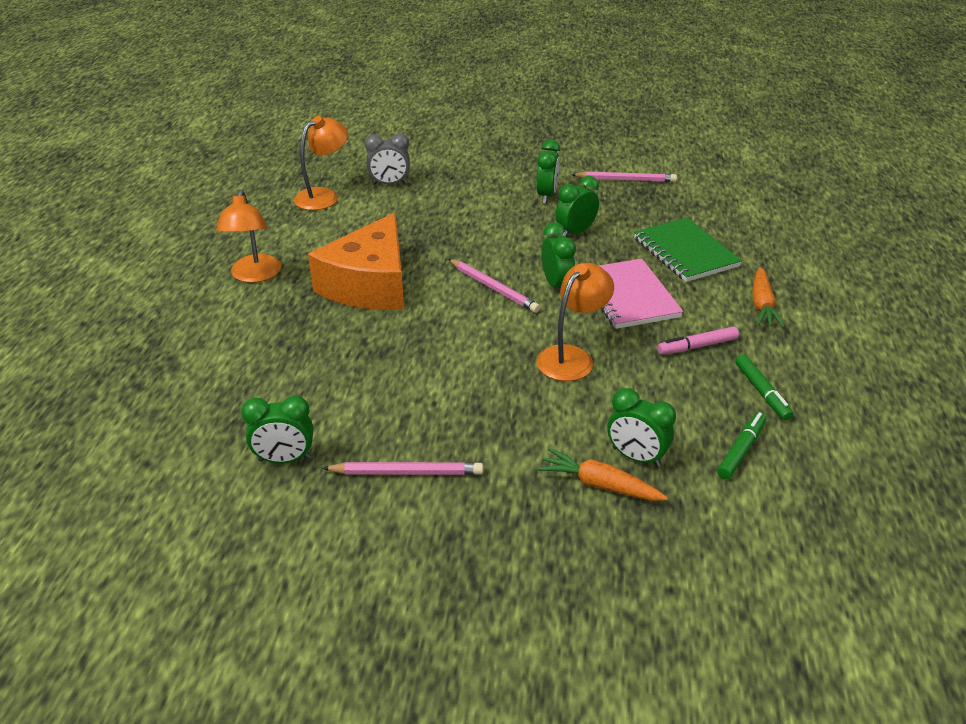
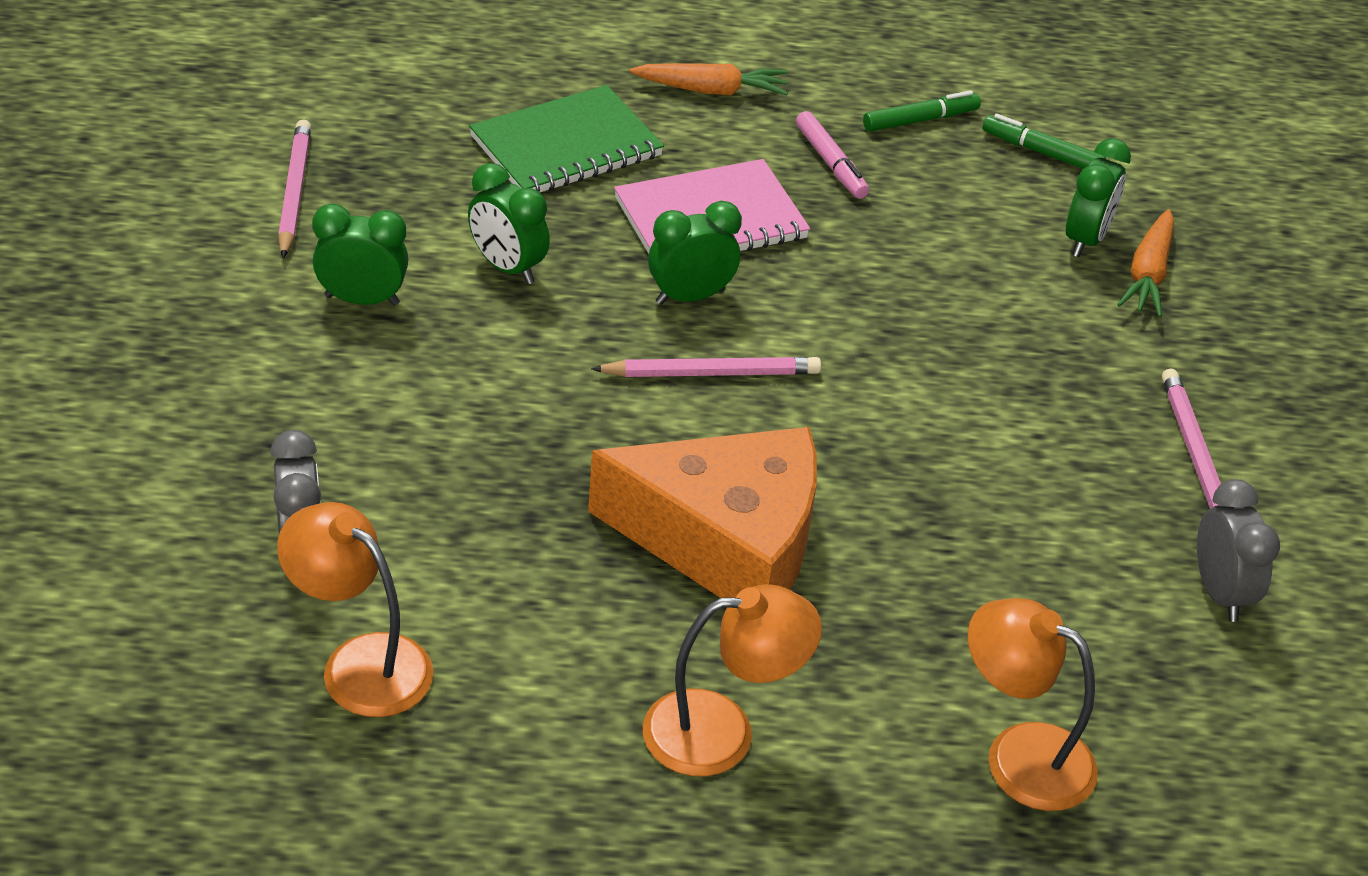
camera: 100 degrees left, 5 degrees up
(285, 459) = (1219, 593): green clock -> grey clock
(493, 288) = (711, 373): pink pencil -> pink pencil turned 45 degrees clockwise
(572, 357) = (887, 287): orange lamp -> orange lamp (1019, 755)

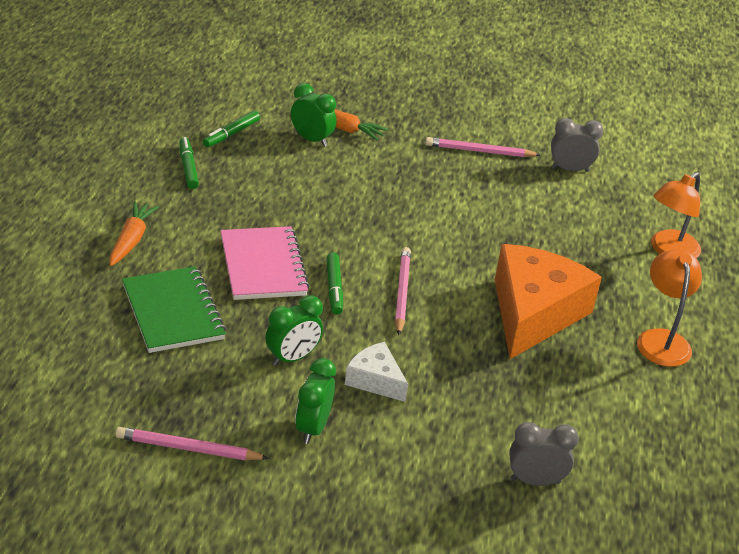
camera: 80 degrees left, 5 degrees down
(360, 663) = (623, 465): orange lamp -> none
(484, 356) = (375, 380): none -> white cheese
(690, 297) = (334, 288): green clock -> green marker
(830, 162) = (220, 209): pink marker -> none

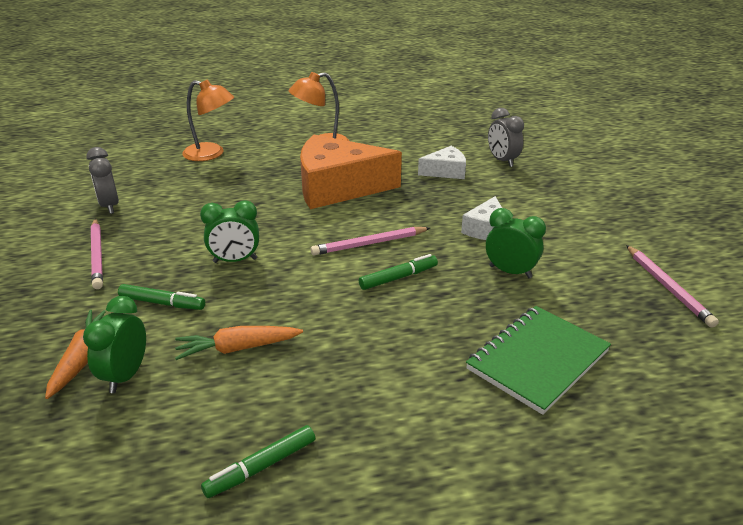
camera: 110 degrees left, 5 degrees down
(131, 240) = (461, 449): orange carrot -> orange carrot (238, 348)
(232, 134) = (144, 458): green marker -> green marker (162, 303)
(263, 266) = (407, 328): pink notebook -> none
(312, 428) = (568, 241): green clock -> green clock (235, 260)
(530, 413) = (446, 171): none -> white cheese

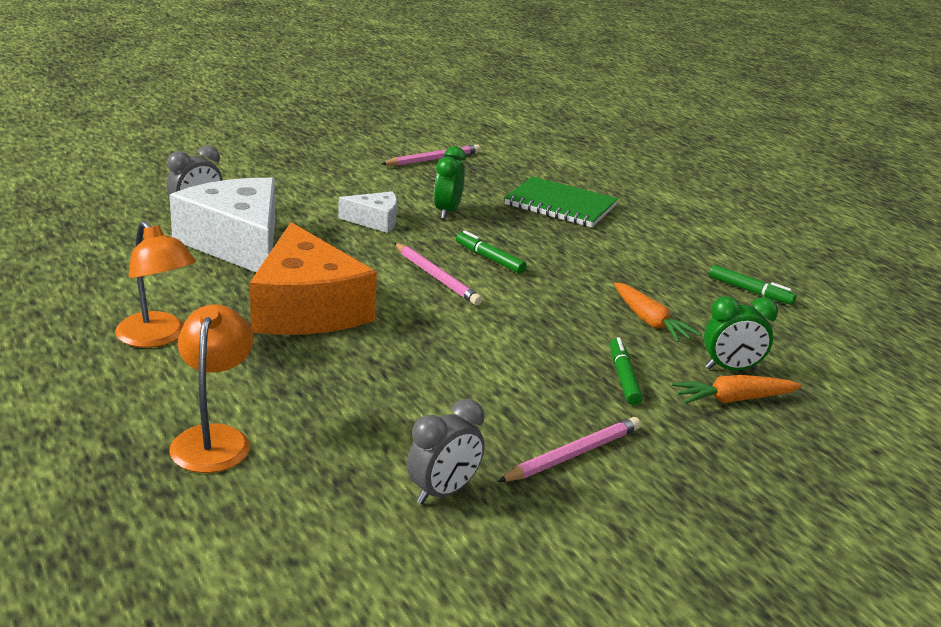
camera: 110 degrees left, 5 degrees down
(235, 260) = (518, 350): green clock -> none
(446, 171) = (236, 243): white cheese -> white cheese, size x2.04

